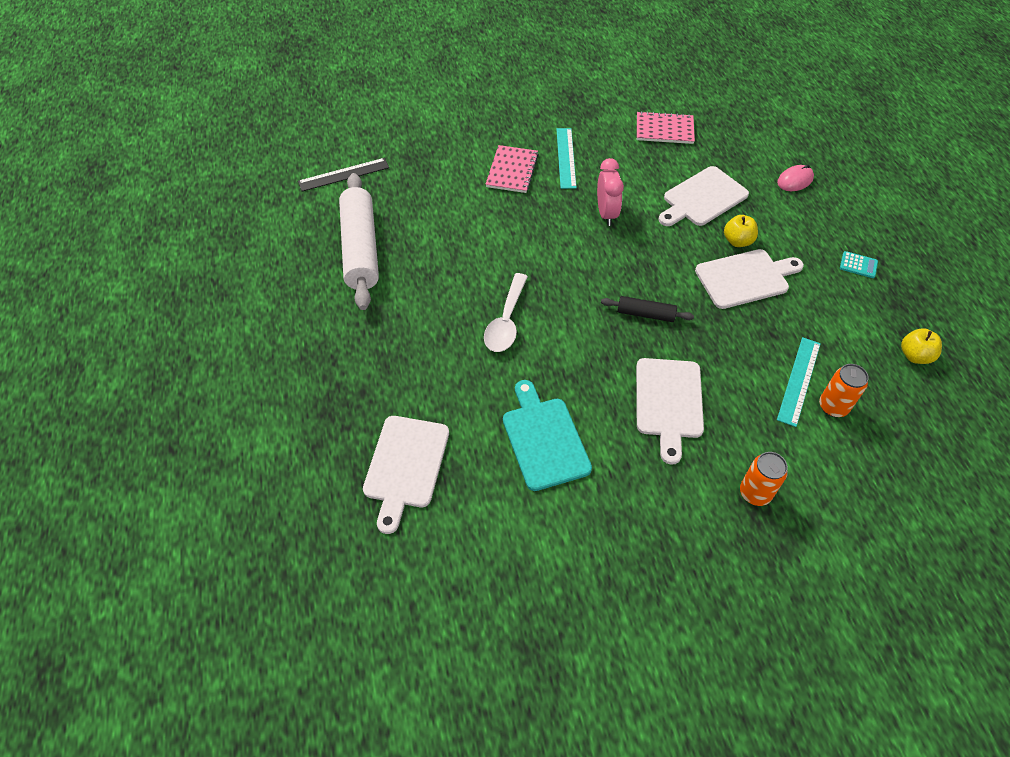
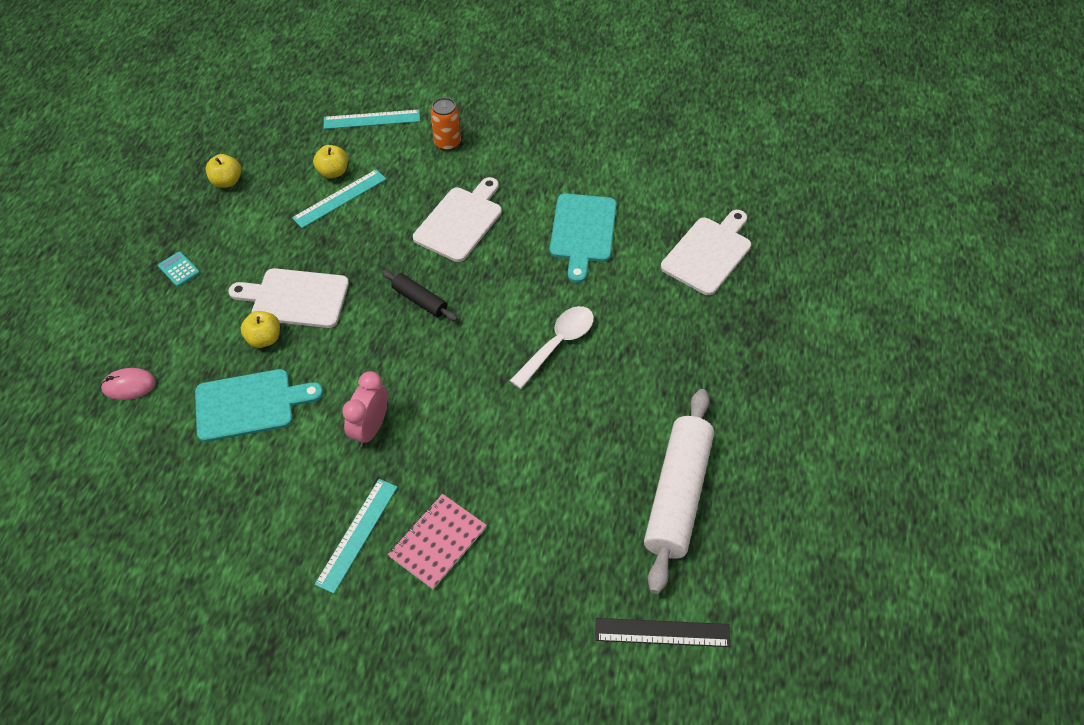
camera: 155 degrees left, 0 degrees up
(664, 129) = (198, 528): pink notebook -> none
(702, 198) = (250, 405): white cutting board -> turquoise cutting board
(833, 406) = (333, 172): orange can -> yellow apple
(860, 490) = (371, 119): none -> turquoise ruler

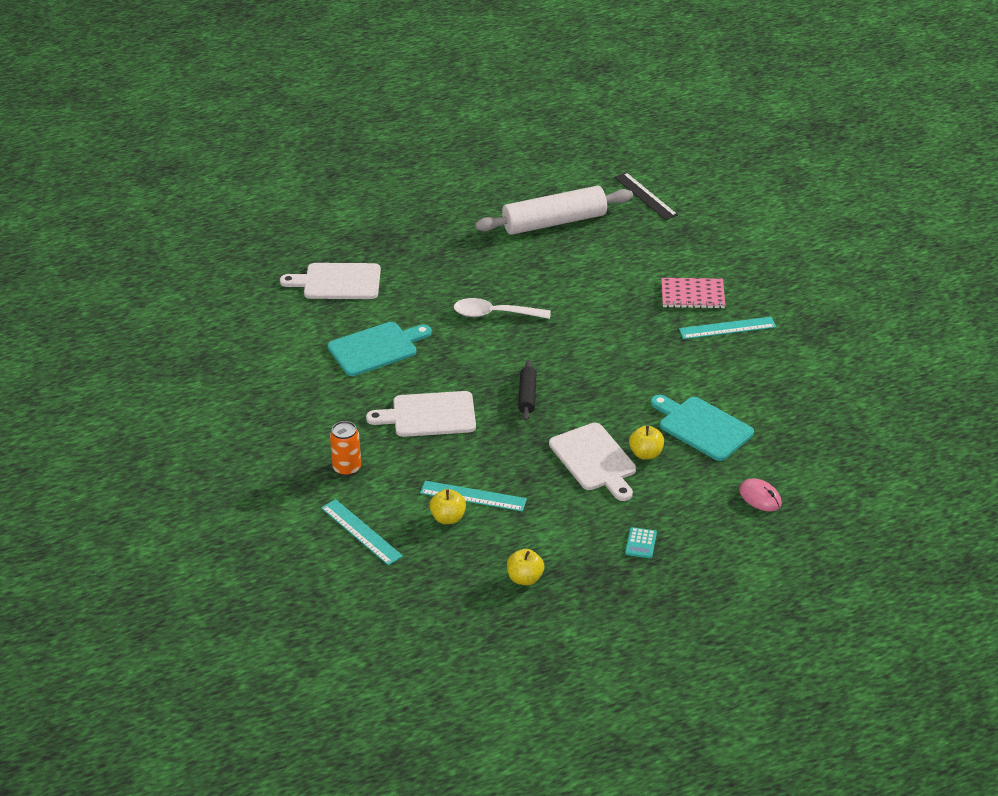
camera: 125 degrees left, 15 degrees down
(370, 428) = (653, 362): pink clock -> none

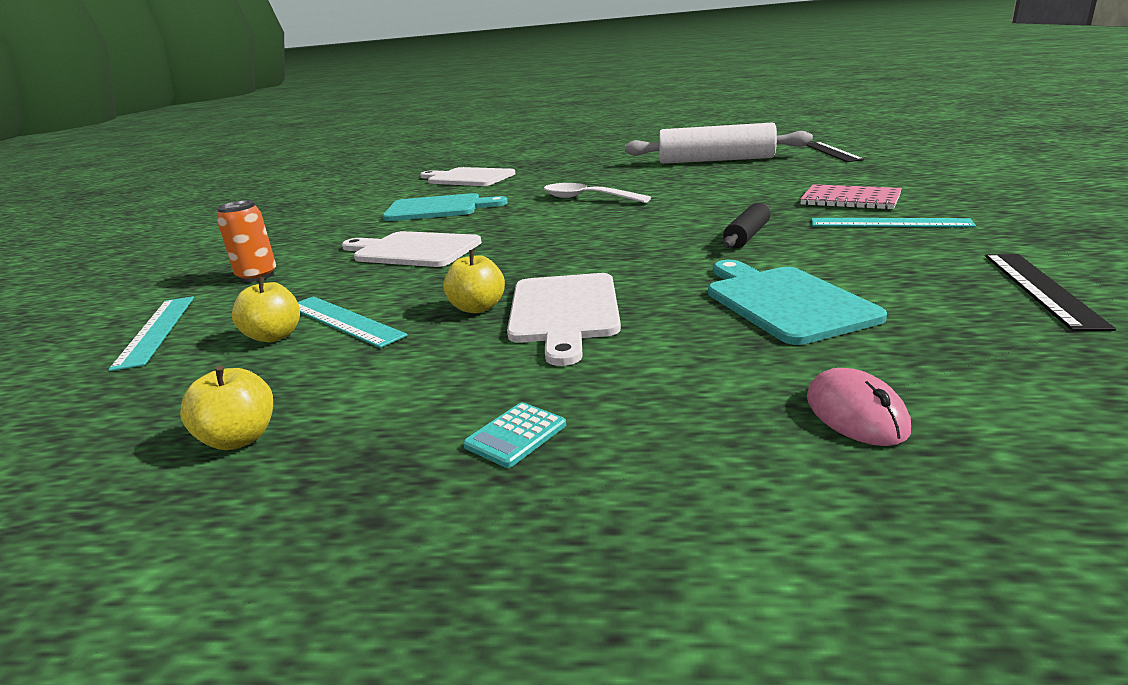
camera: 30 degrees right, 15 degrees down
(527, 396) = (547, 248): black rolling pin -> black rolling pin (747, 236)
(646, 454) = (655, 317): yellow apple -> yellow apple (477, 308)
(814, 391) = (1041, 289): none -> black ruler

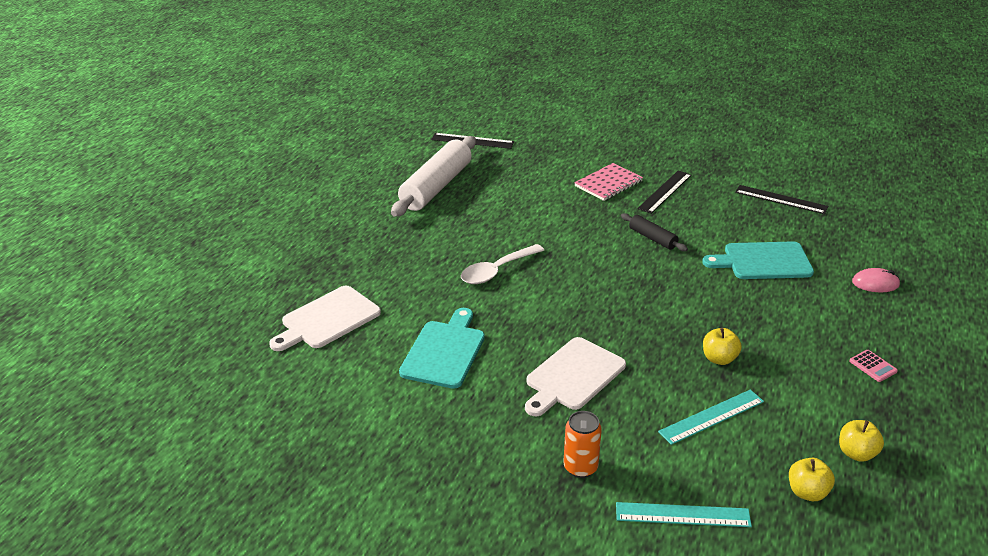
camera: 75 degrees left, 10 degrees up
(274, 336) = (724, 448): yellow apple -> yellow apple (807, 492)
(516, 435) = (873, 366): turquoise calculator -> pink calculator
(564, 311) = (741, 329): white cutting board -> none
(889, 223) = (665, 191): turquoise ruler -> black ruler

